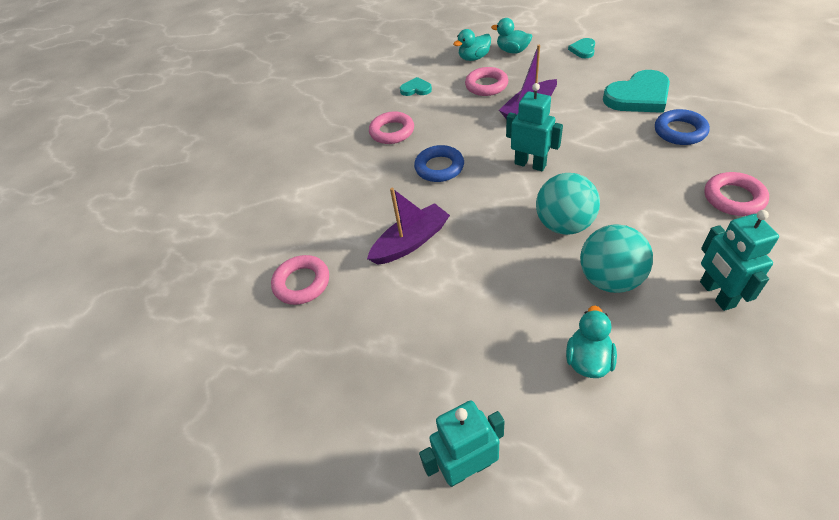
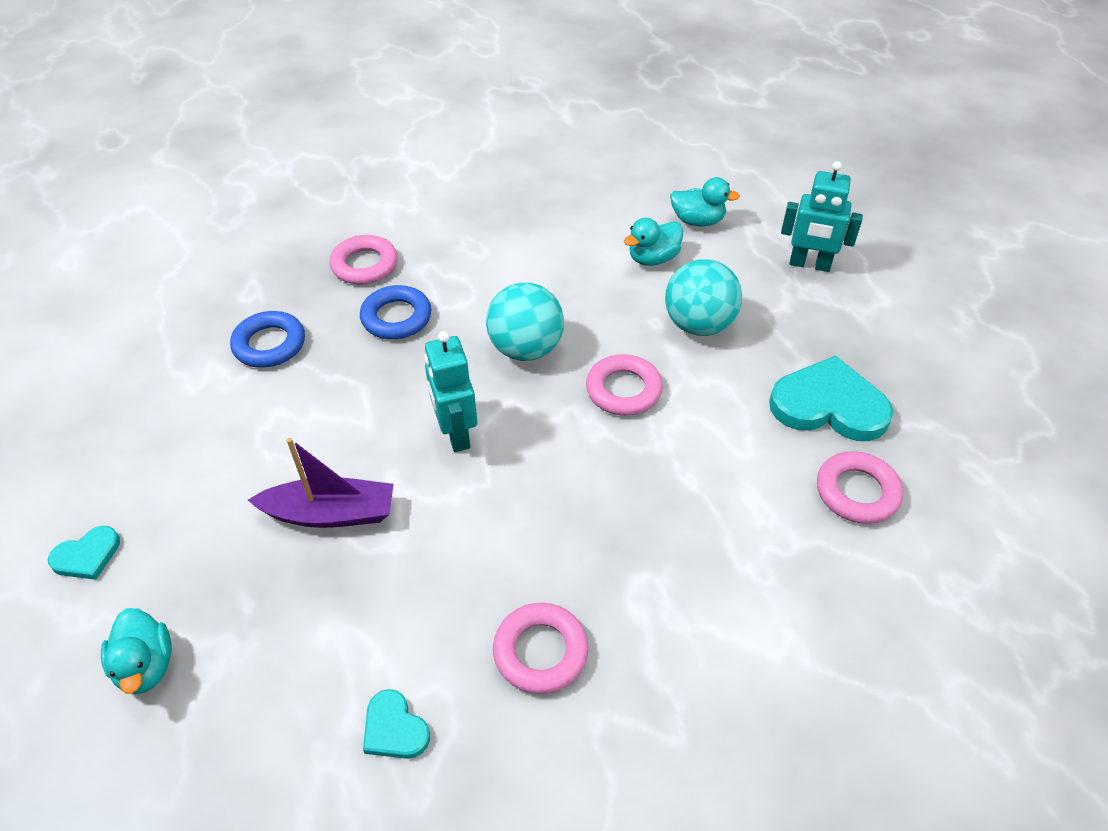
camera: 145 degrees left, 0 degrees up
(411, 242) = (692, 447): purple boat -> none
(439, 167) = (554, 519): blue ring -> blue ring (396, 317)
(474, 58) = (212, 716): turquoise duck -> turquoise duck (697, 221)
(486, 85) = (301, 619): pink ring -> pink ring (623, 390)
(609, 279) = (559, 287): turquoise ball -> turquoise ball (698, 325)
(638, 96) = (208, 416): turquoise heart -> turquoise heart (829, 405)
(716, 294) = (505, 230): turquoise robot -> none

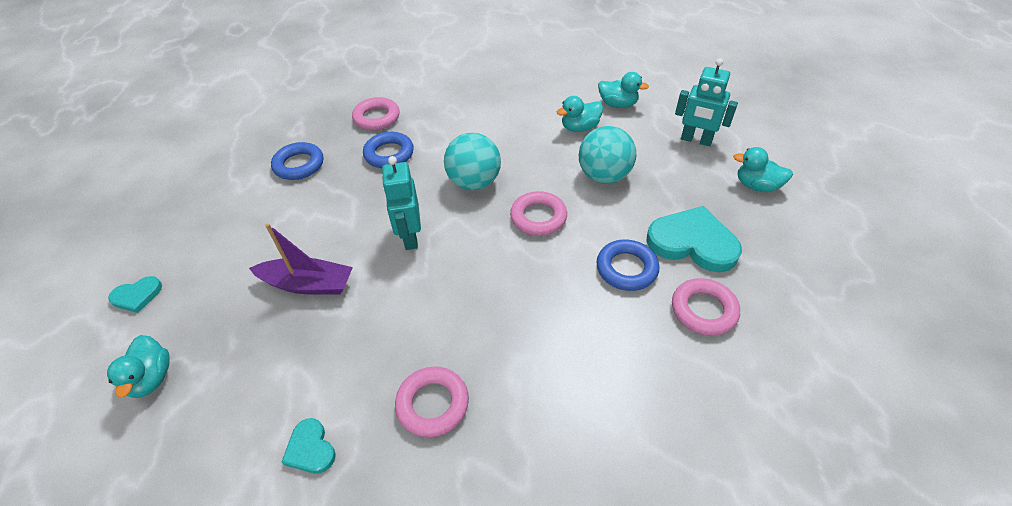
camera: 10 degrees right, 0 degrees up
(751, 448) = (626, 268): none -> blue ring
(896, 322) = (756, 186): none -> turquoise duck

